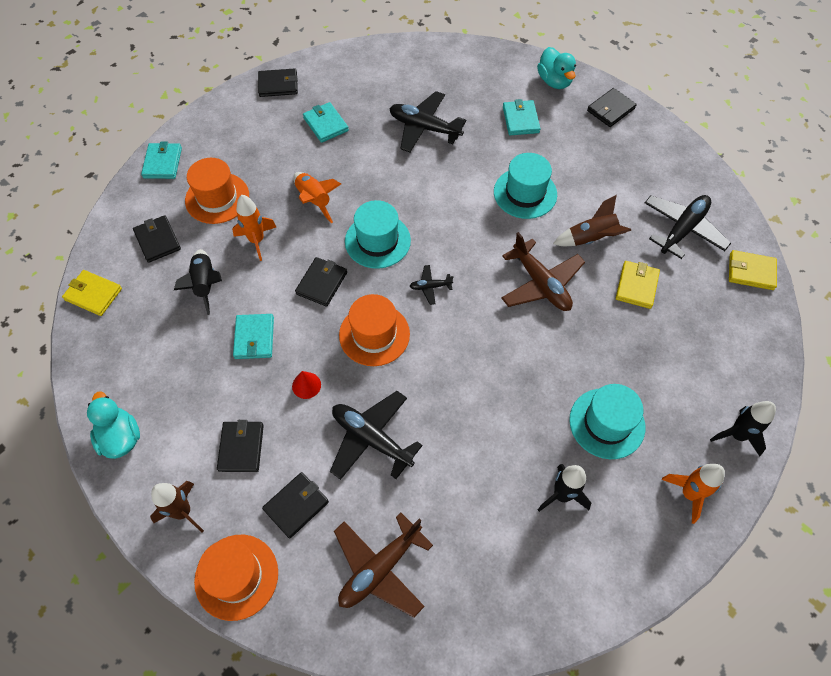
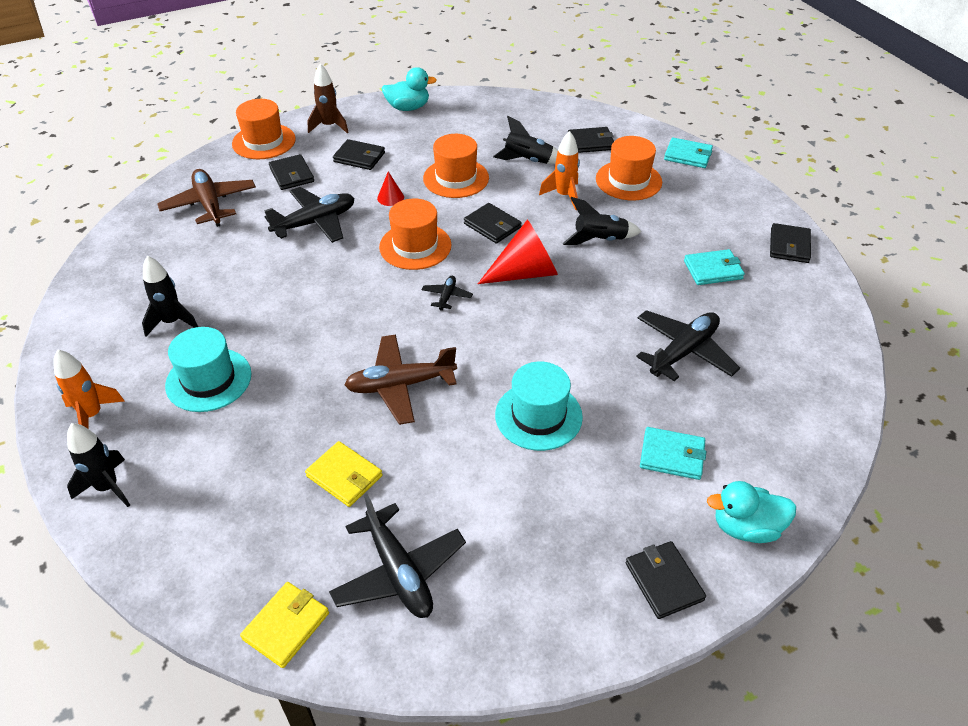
camera: 110 degrees right, 15 degrees down
(93, 294) = (547, 107): yellow wallet -> none
(254, 338) = (456, 178): turquoise wallet -> orange hat
(314, 200) = (599, 240): orange rocket -> black rocket
(377, 241) = (525, 273): turquoise hat -> red cone
(591, 238) = (437, 457): brown rocket -> none

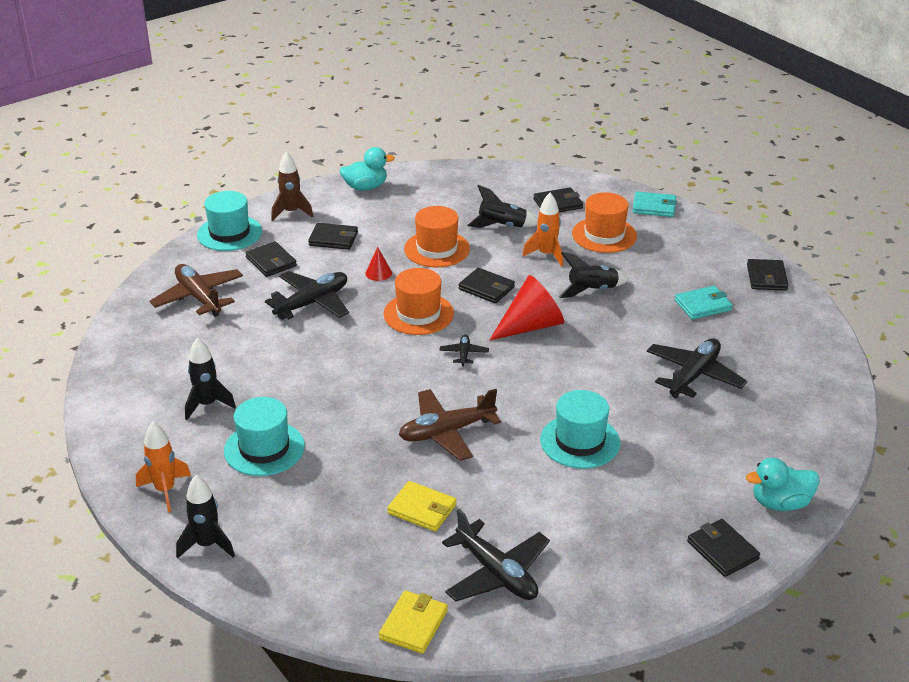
camera: 10 degrees left, 10 degrees down
(264, 141) = (229, 233): orange hat -> turquoise hat
(672, 455) = (705, 458): turquoise wallet -> none

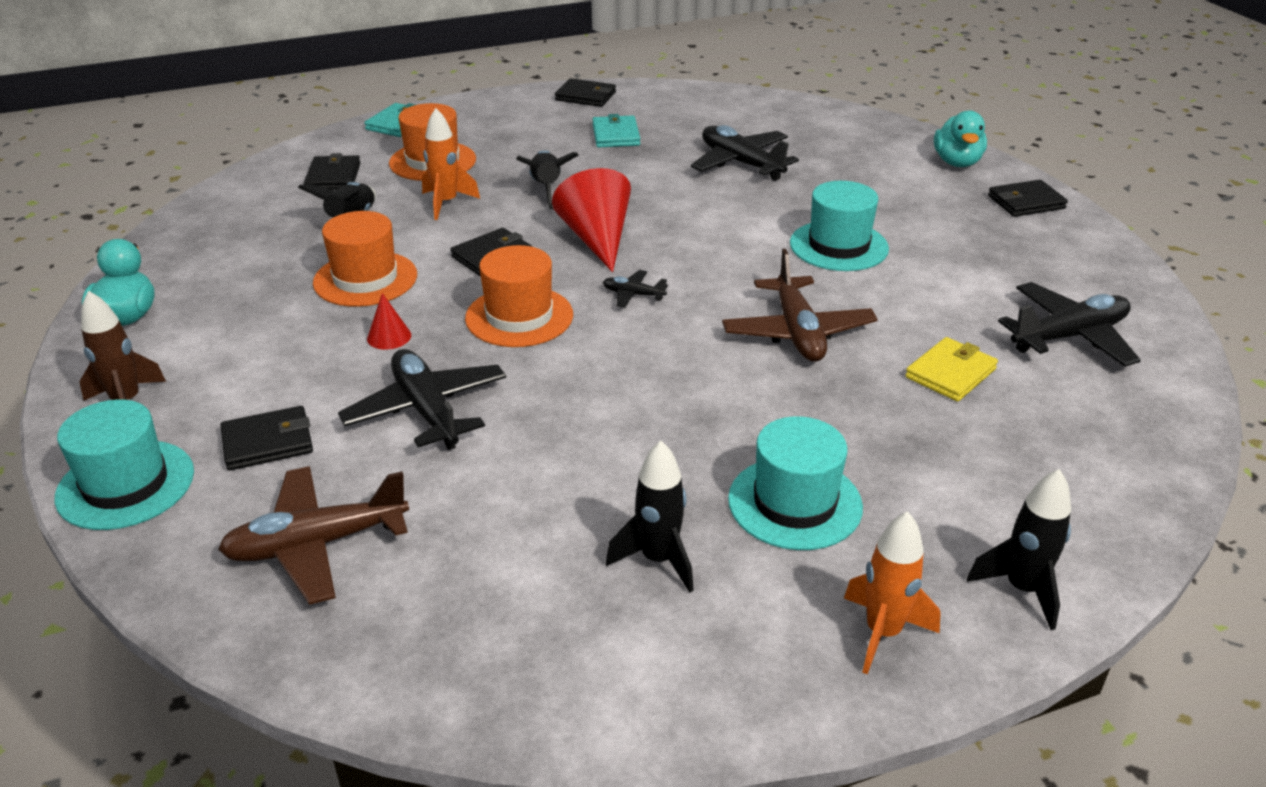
camera: 75 degrees left, 0 degrees up
(333, 239) = (254, 367): black wallet -> none
(413, 624) = (1166, 409): yellow wallet -> none

